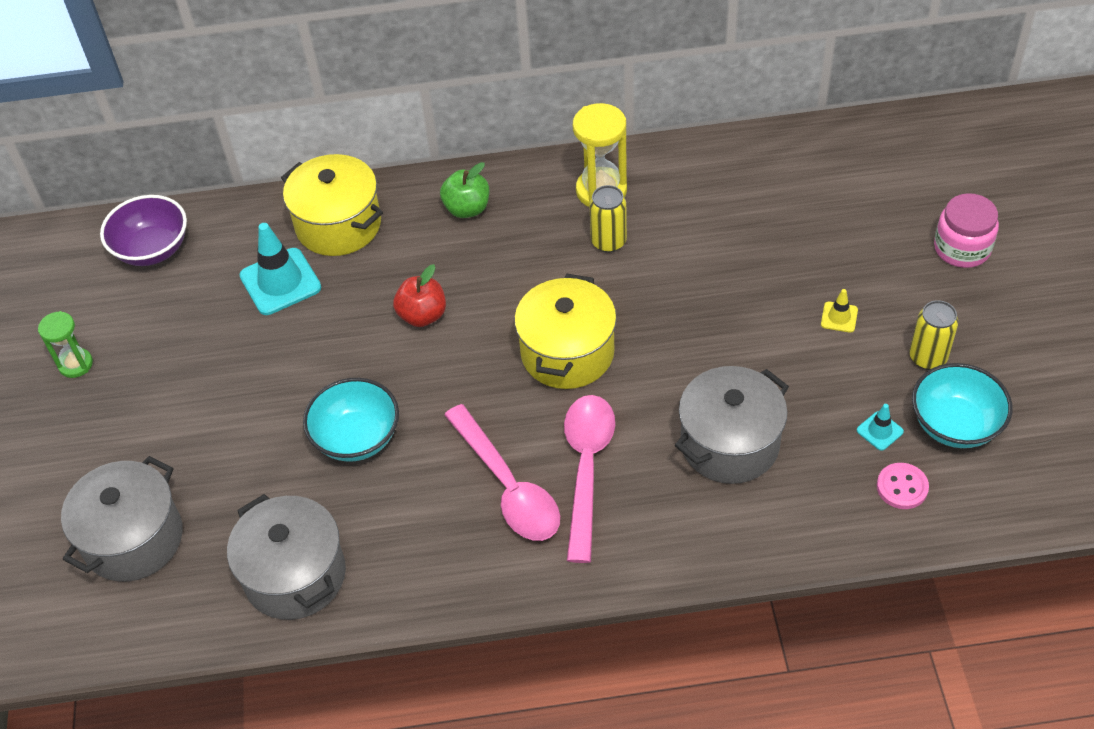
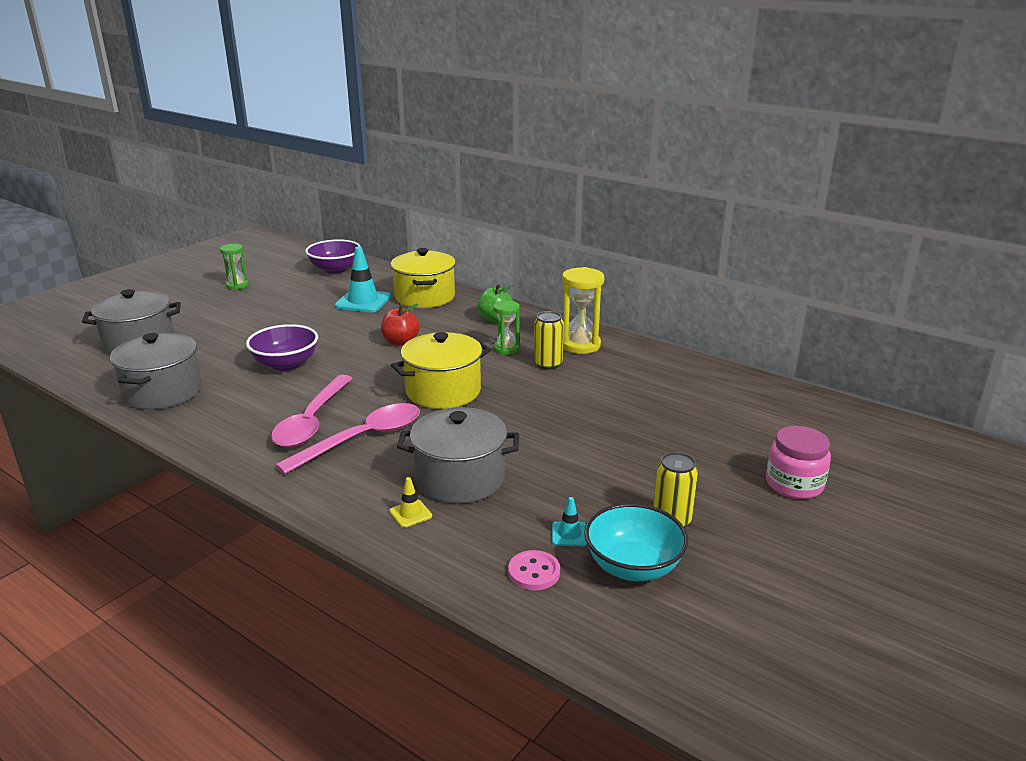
camera: 40 degrees right, 25 degrees down
(356, 438) = (286, 364): turquoise bowl -> purple bowl
(541, 248) = (506, 349): none -> green hourglass
(839, 317) = (638, 466): yellow traffic cone -> yellow traffic cone (410, 514)

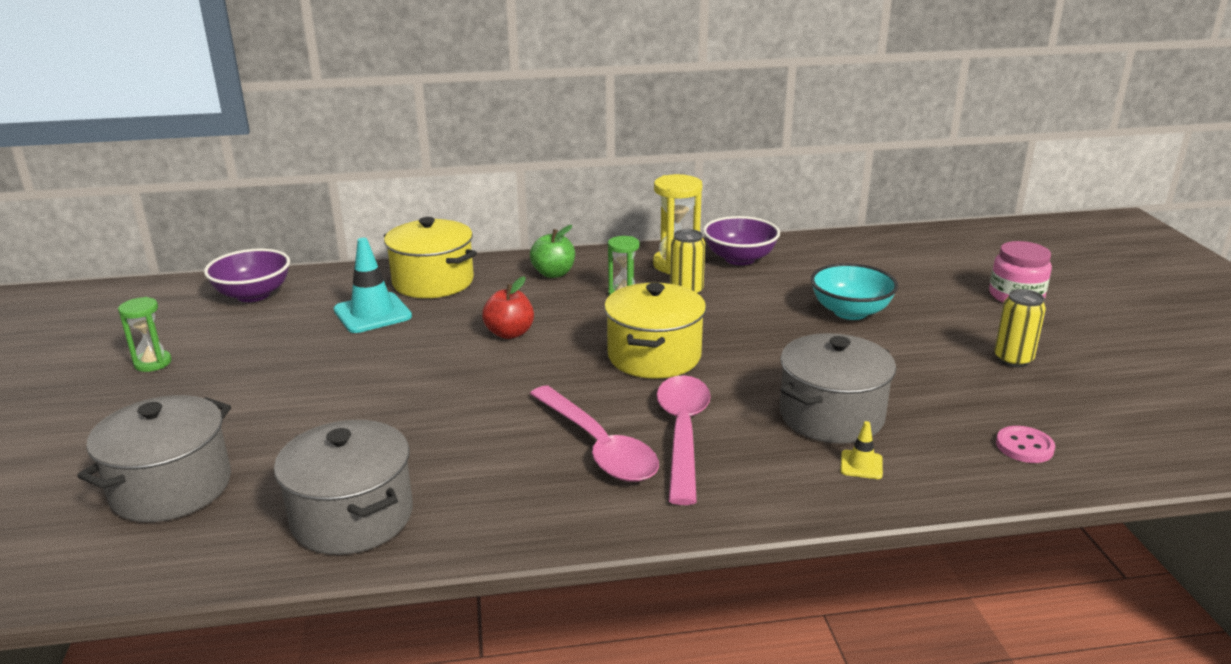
camera: 45 degrees left, 0 degrees up
(286, 364) = (436, 412): purple bowl -> purple bowl (739, 259)
(569, 534) = (984, 407): turquoise traffic cone -> none
(633, 566) = (1060, 403): turquoise bowl -> turquoise bowl (850, 312)

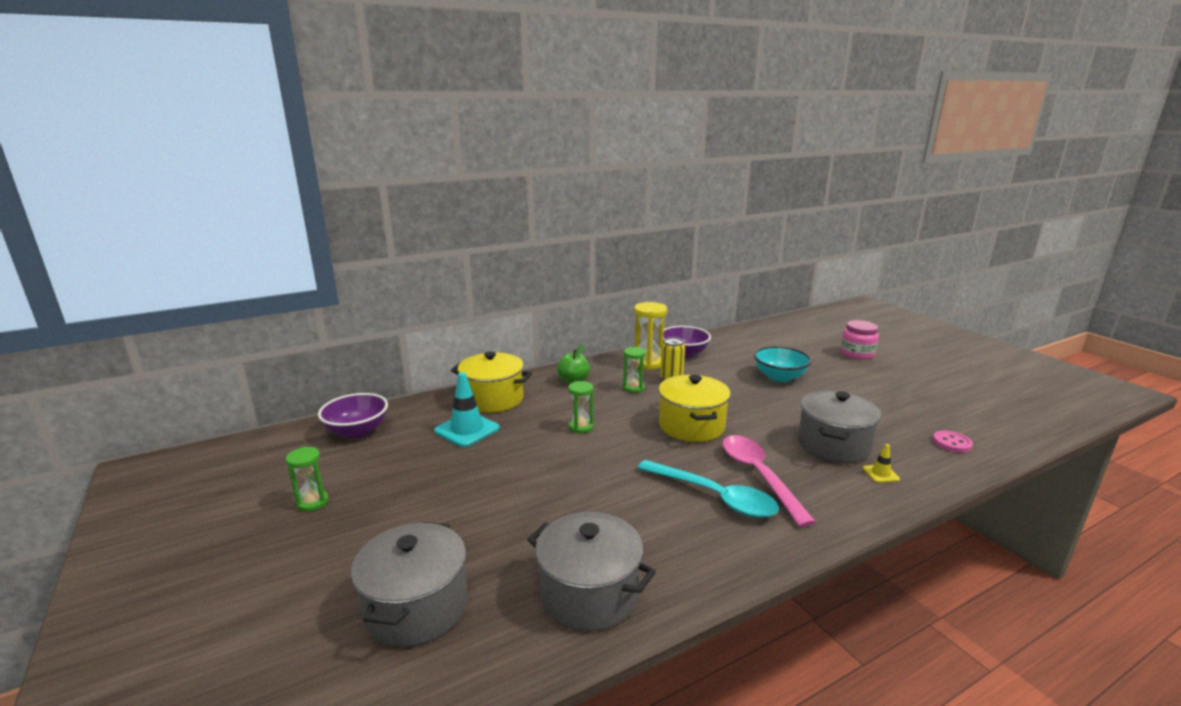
camera: 20 degrees left, 5 degrees down
(509, 333) = (581, 427): red apple -> green hourglass
(598, 446) = (714, 497): pink spoon -> turquoise spoon
(1013, 359) = (893, 391): yellow can -> none

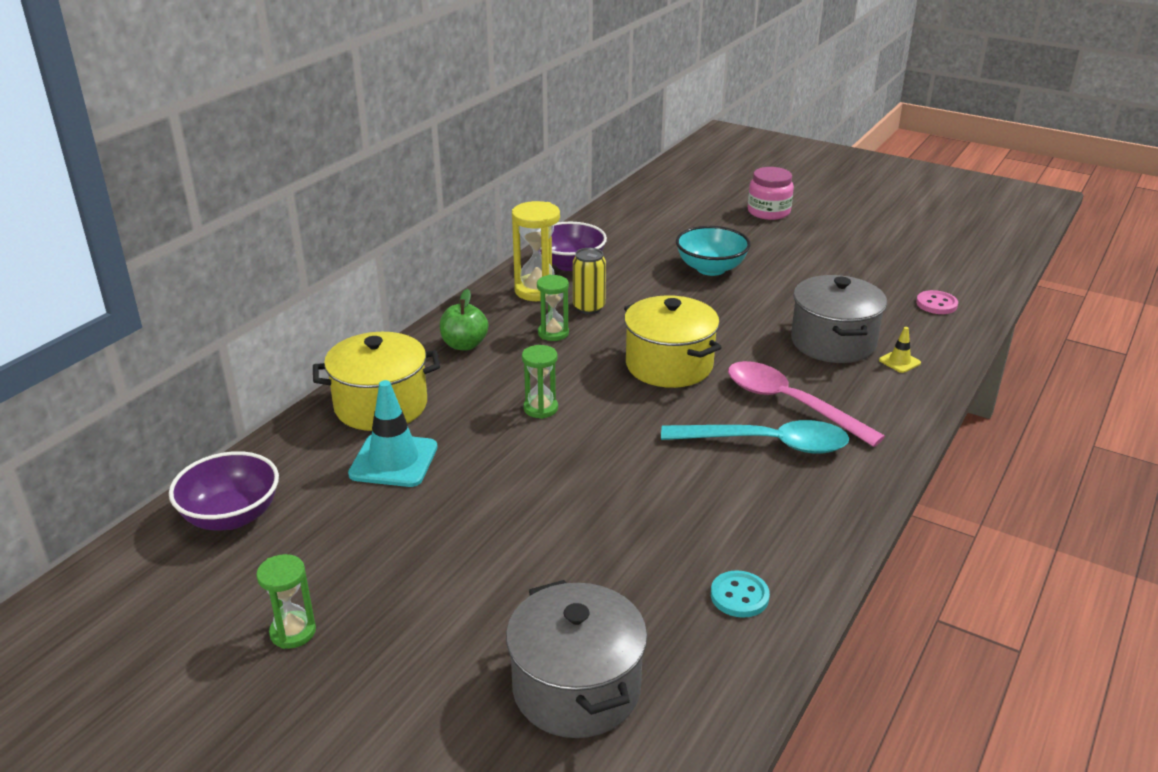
camera: 30 degrees left, 10 degrees up
(589, 594) = (739, 596): grey pot -> turquoise button

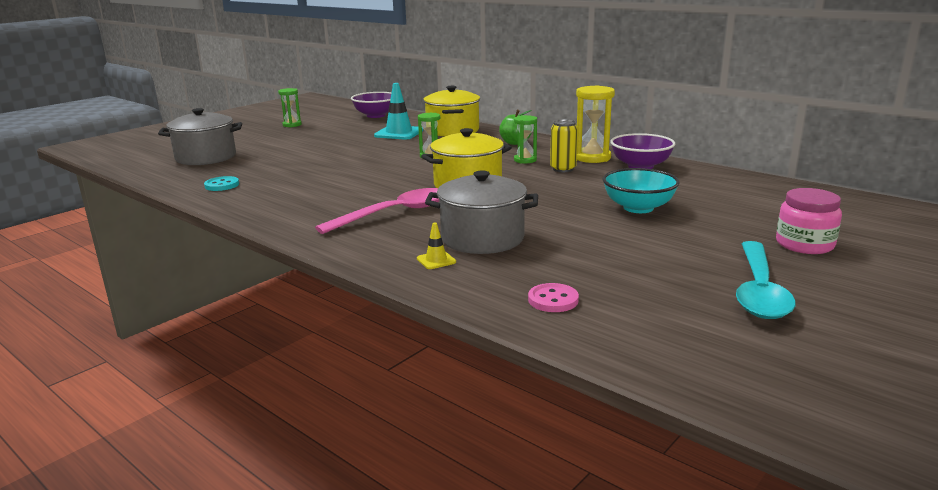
camera: 100 degrees right, 10 degrees down
(767, 444) = (350, 202): turquoise spoon -> turquoise spoon (759, 291)

